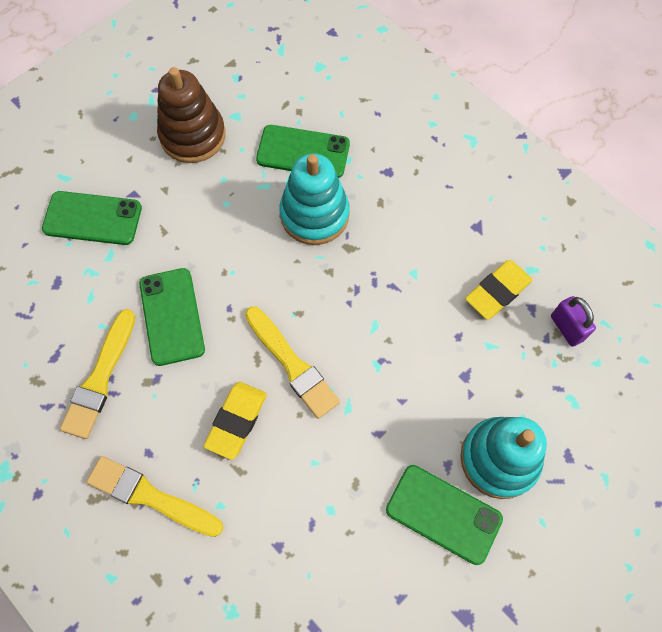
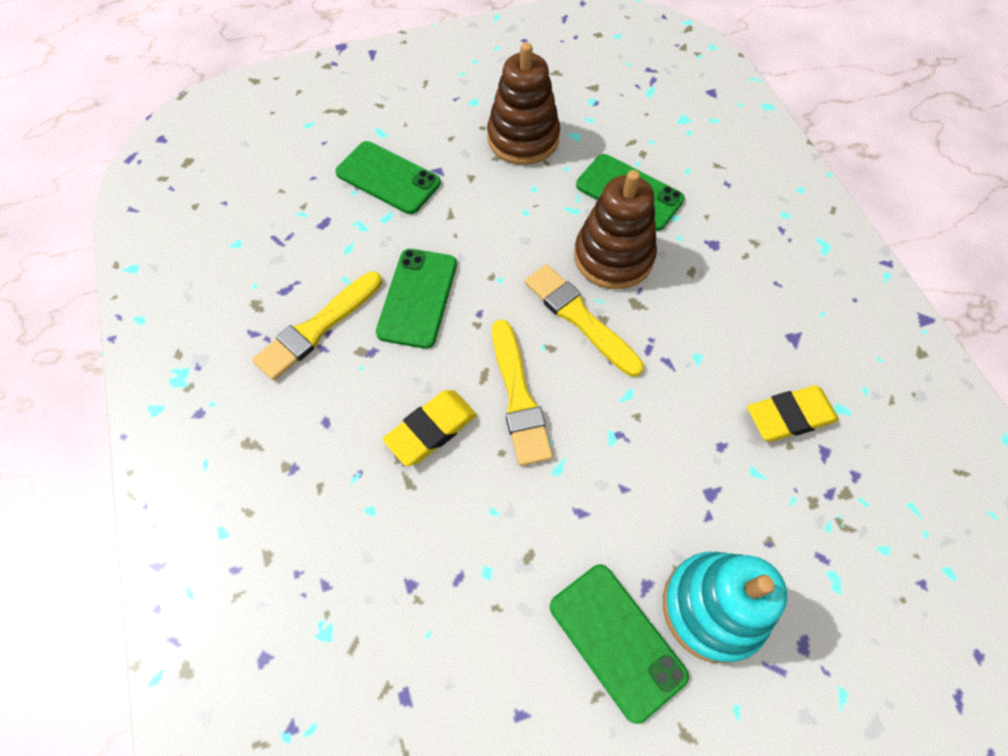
camera: 25 degrees right, 5 degrees down
(150, 497) = (305, 467): yellow brush -> yellow brush (579, 318)
(314, 215) = (613, 257): turquoise stacking toy -> brown stacking toy
(566, 328) = (860, 492): purple padlock -> none

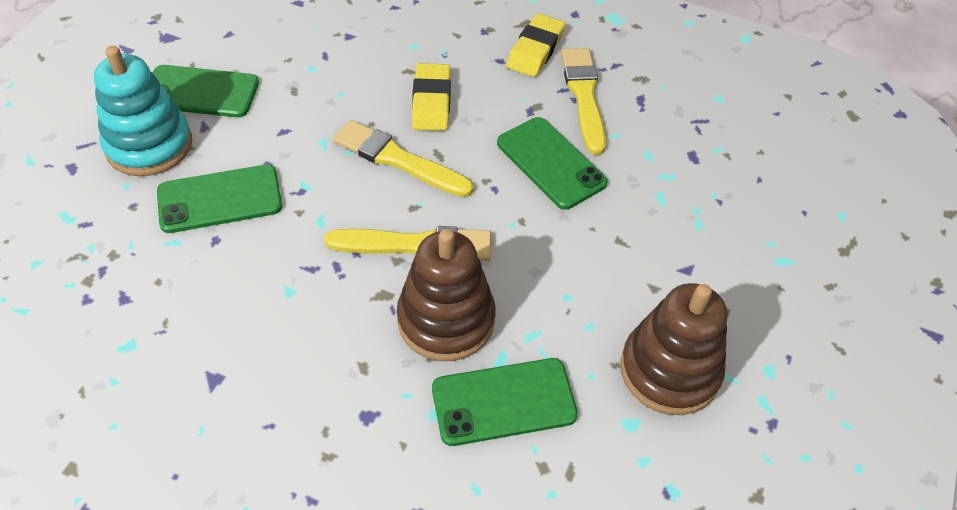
camera: 130 degrees right, 10 degrees down
(388, 178) = (710, 227): green phone -> green phone (220, 199)
(789, 416) = (172, 303): yellow eraser -> yellow eraser (535, 50)

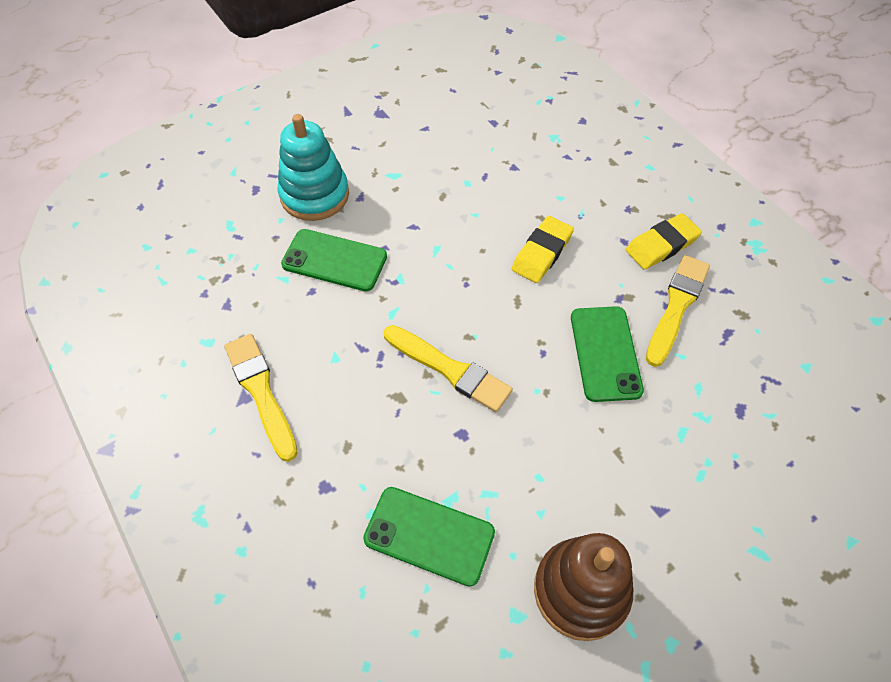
camera: 35 degrees right, 5 degrees up
(200, 92) = (375, 168): green phone -> none
(398, 159) = (482, 290): yellow brush -> yellow brush (261, 392)
(446, 320) = (431, 443): brown stacking toy -> none

